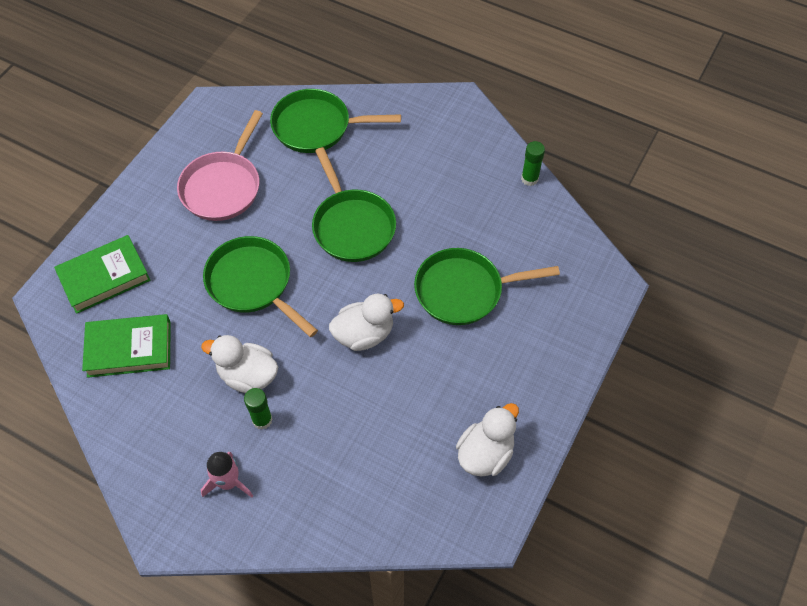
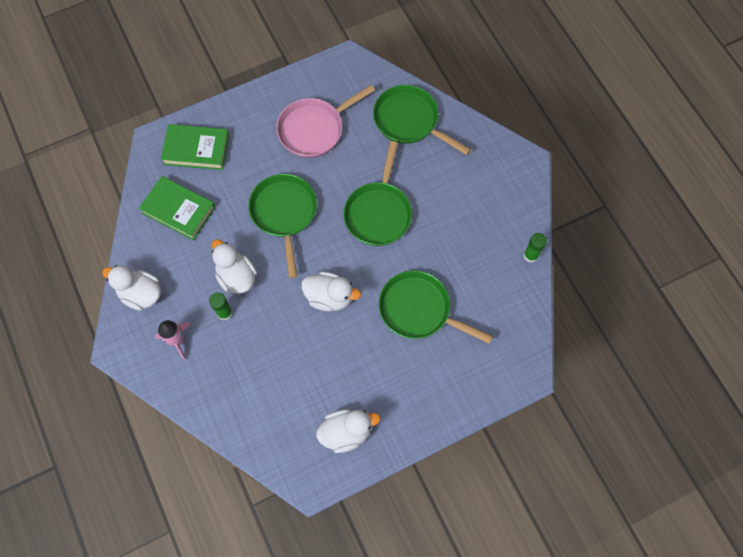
camera: 35 degrees right, 10 degrees up
(149, 461) = (141, 294): none -> white duck

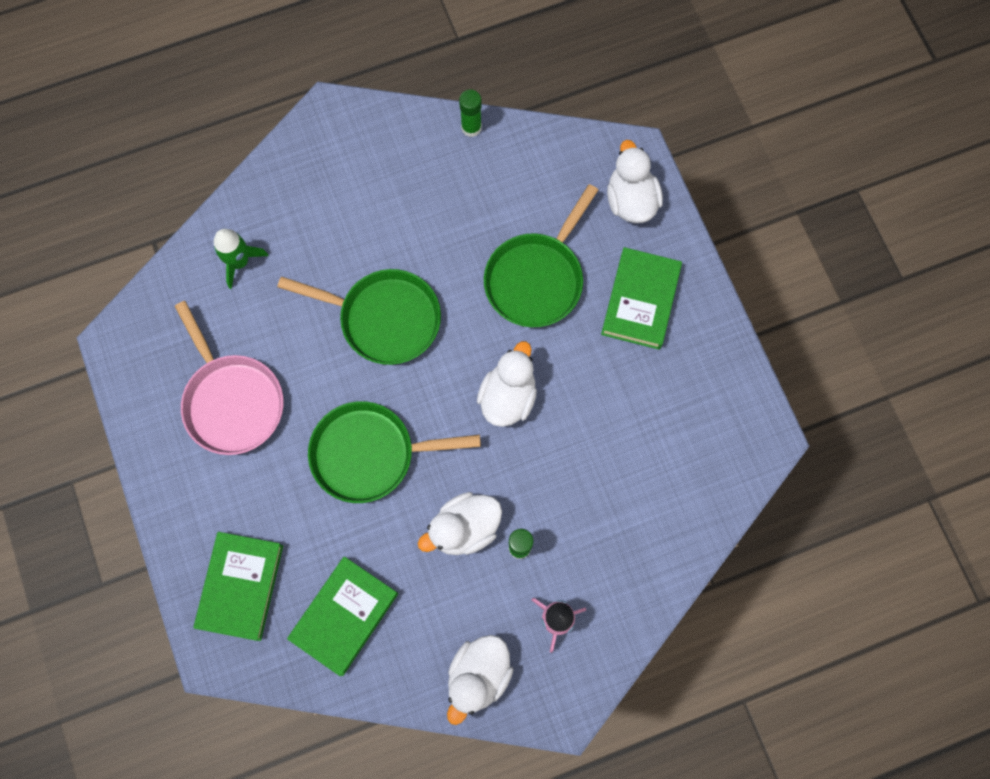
camera: 85 degrees left, 5 degrees up
(346, 432) = (701, 388): white duck -> white duck (631, 200)
(409, 121) = (239, 262): green pan -> green rocket
(409, 384) = (640, 301): none -> green book

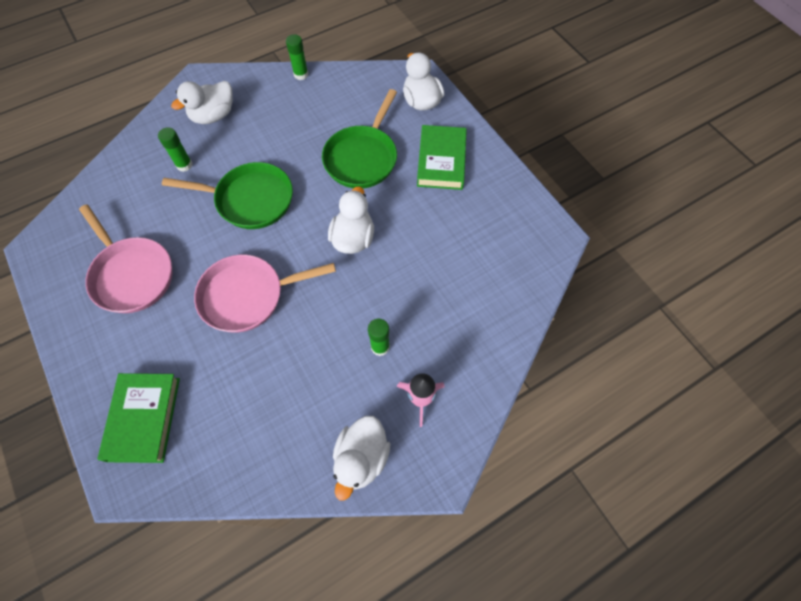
camera: 10 degrees left, 10 degrees down
(239, 262) = (135, 178): green rocket -> none
(303, 251) = (184, 165): none -> green glue stick
(344, 616) = (237, 428): green book -> none
(370, 454) = (248, 296): green pan -> pink pan
(464, 528) = (332, 339): white duck -> white duck (213, 116)

